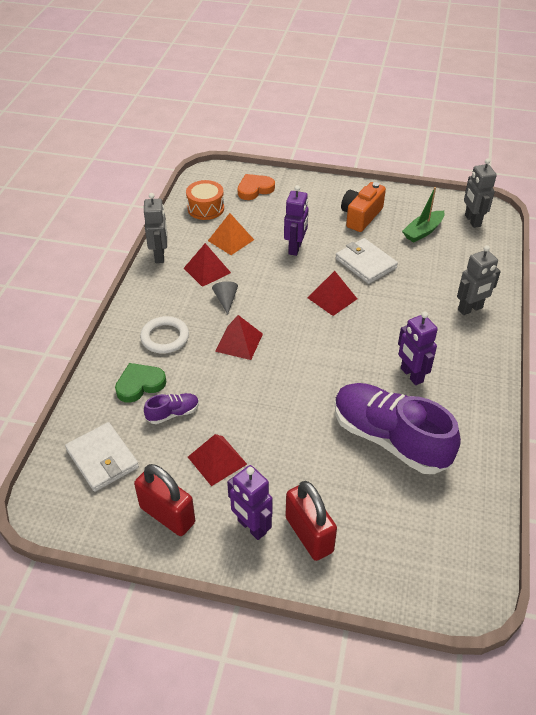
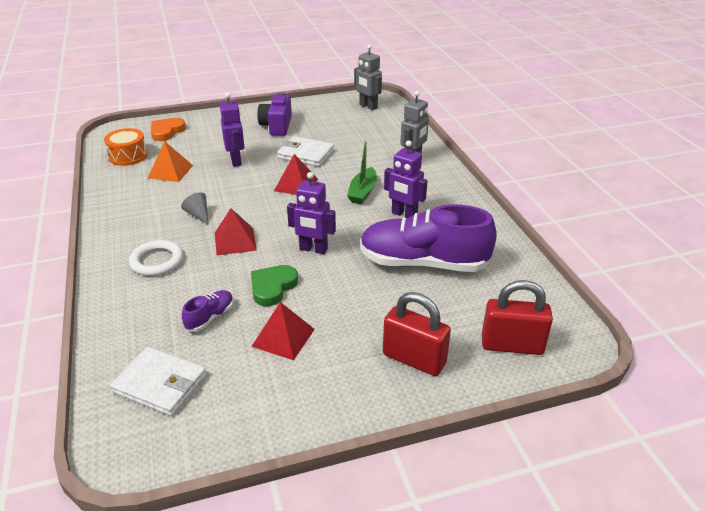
camera: 30 degrees left, 10 degrees down
(140, 384) = (157, 307): green heart -> green heart (272, 287)
(160, 256) = (105, 202): grey robot -> none
(167, 515) = (267, 403): red padlock -> red padlock (512, 345)
(207, 270) = (163, 199): red pyramid -> none
(251, 527) = (357, 376): purple robot -> purple robot (313, 249)
(361, 216) = (277, 126): orange camera -> purple camera
(423, 231) = (335, 122): green boat -> green boat (362, 192)

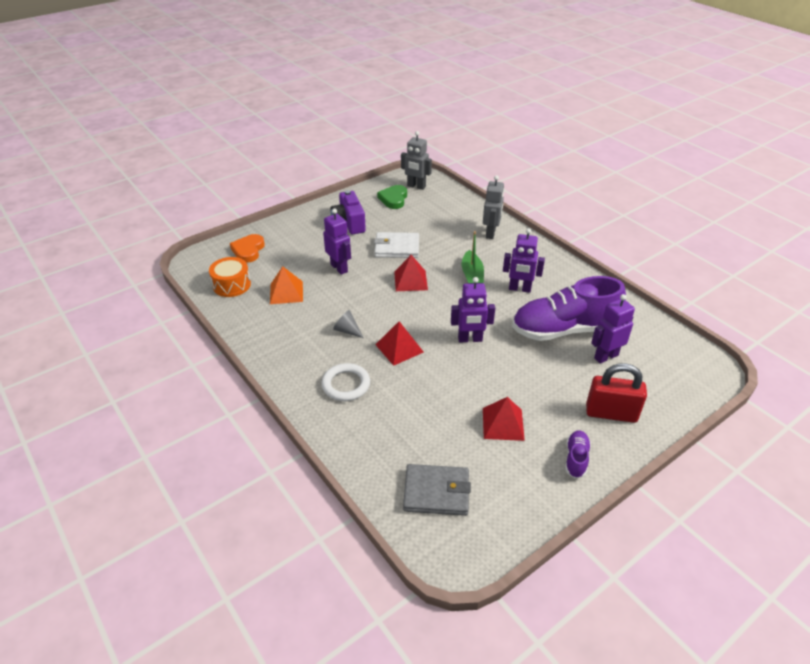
camera: 20 degrees left, 5 degrees up
(160, 384) = (436, 492): white wallet -> grey wallet
(210, 317) = (432, 423): purple shoe -> purple shoe (576, 459)
(272, 287) = (462, 382): green heart -> green heart (393, 199)
(452, 300) = (605, 356): none -> purple robot
(512, 345) = (670, 382): red padlock -> none

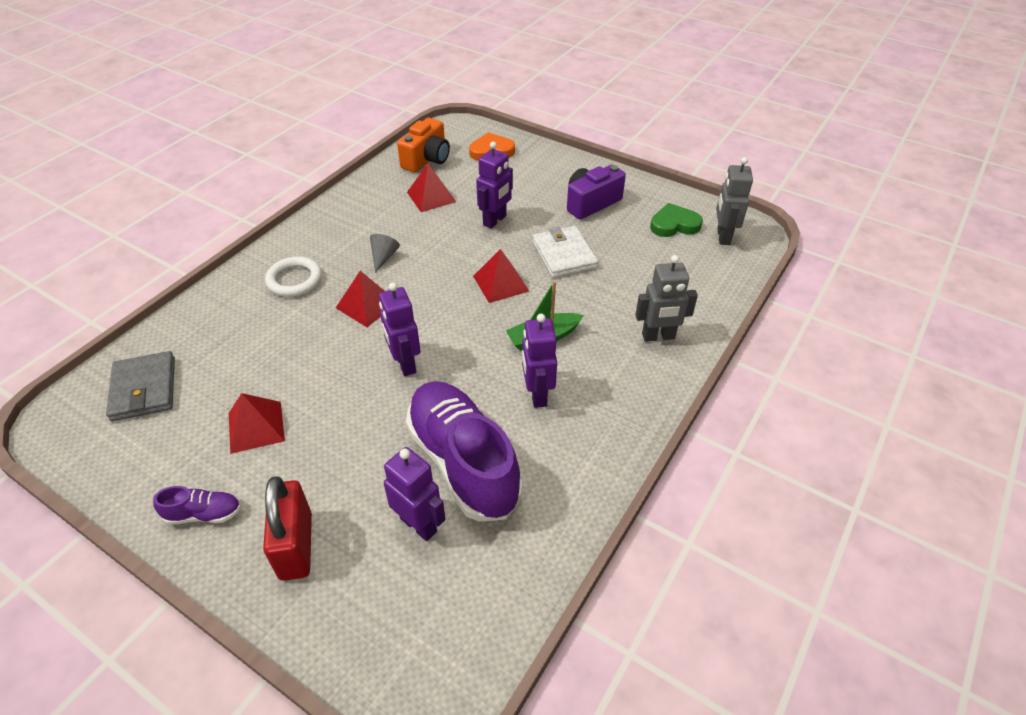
camera: 70 degrees right, 5 degrees up
(232, 285) = (427, 159): orange drum -> orange camera
(286, 292) = (431, 197): orange pyramid -> red pyramid

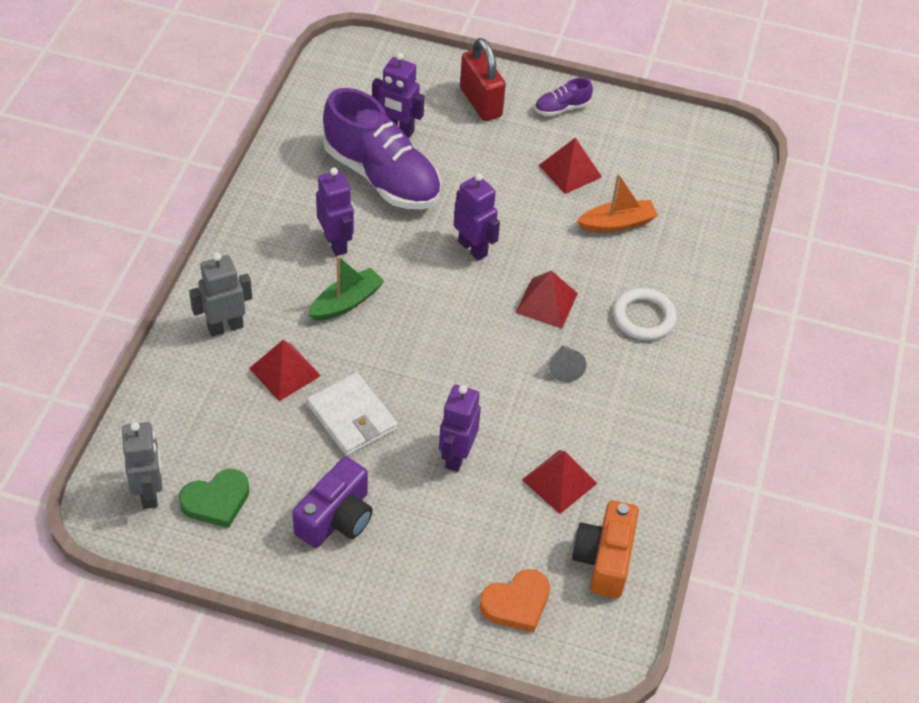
camera: 160 degrees right, 5 degrees up
(144, 389) = (691, 182): grey wallet -> none
(252, 361) = (617, 223): none -> orange boat
(501, 283) = (414, 359): red pyramid -> red pyramid (285, 372)

